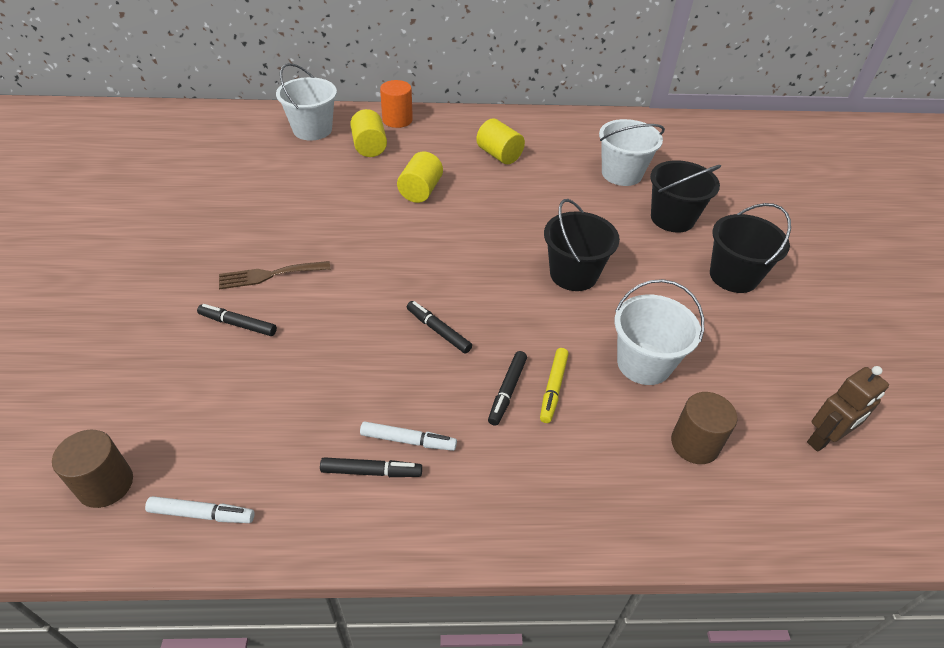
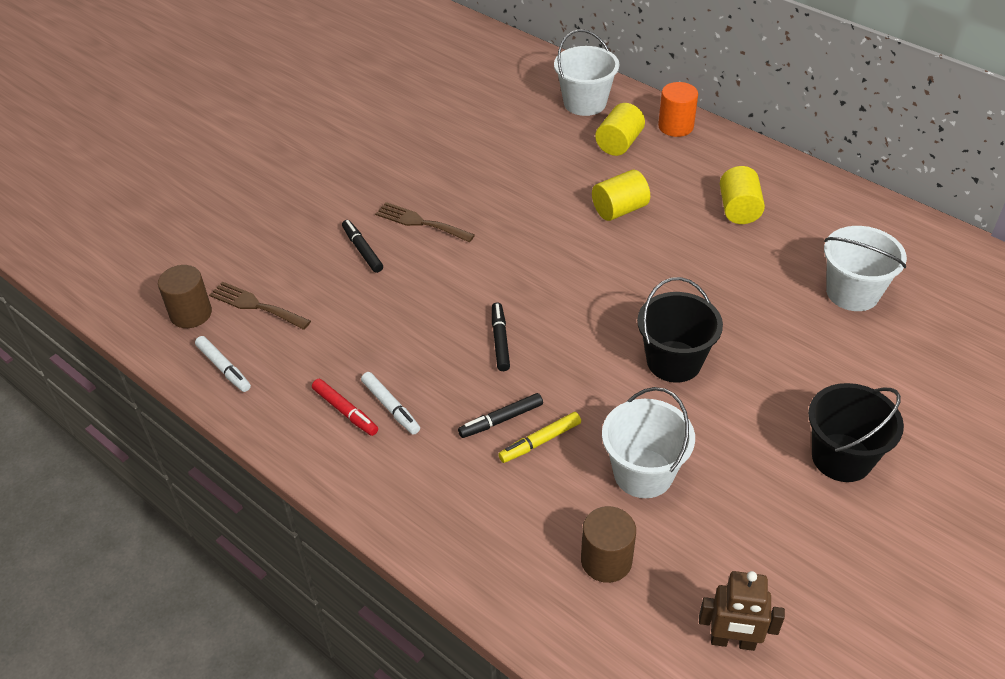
camera: 45 degrees right, 0 degrees up
(176, 433) = (256, 305): none -> brown fork
(371, 472) = (345, 411): black marker -> red marker
(672, 218) = (850, 366): black bucket -> none

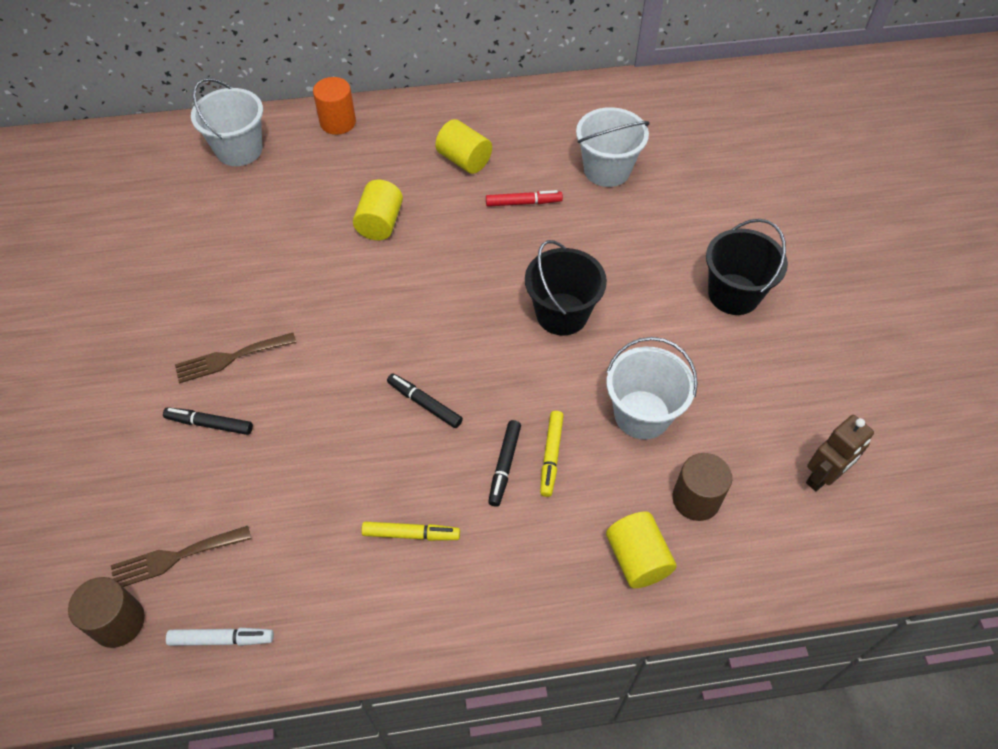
camera: 50 degrees left, 10 degrees up
(345, 411) = (379, 572): red marker -> red marker (523, 203)
(390, 407) = (411, 534): white marker -> yellow marker
(619, 143) = (311, 167): yellow cylinder -> yellow cylinder (637, 559)

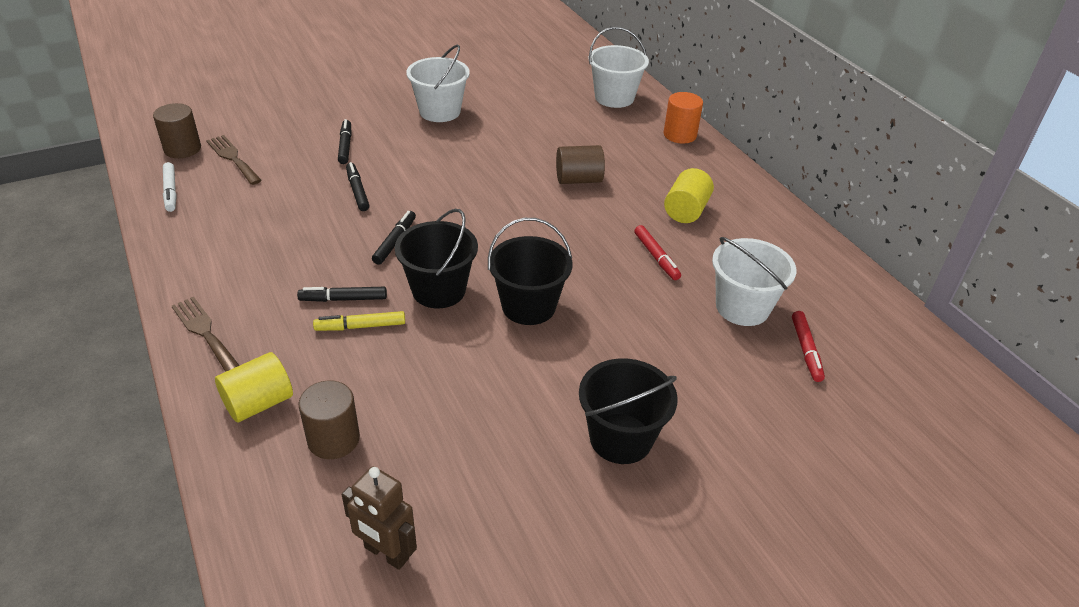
camera: 70 degrees right, 15 degrees down
(230, 358) = (407, 141): brown fork -> brown fork (205, 333)
(314, 425) = (357, 191): none -> black marker
(380, 223) = (578, 180): yellow cylinder -> brown cylinder
(411, 534) = (266, 259): yellow marker -> none
(517, 380) = (438, 290): none -> black bucket
(642, 414) = (426, 383): white bucket -> white bucket (439, 111)
(666, 151) = (806, 350): none -> red marker

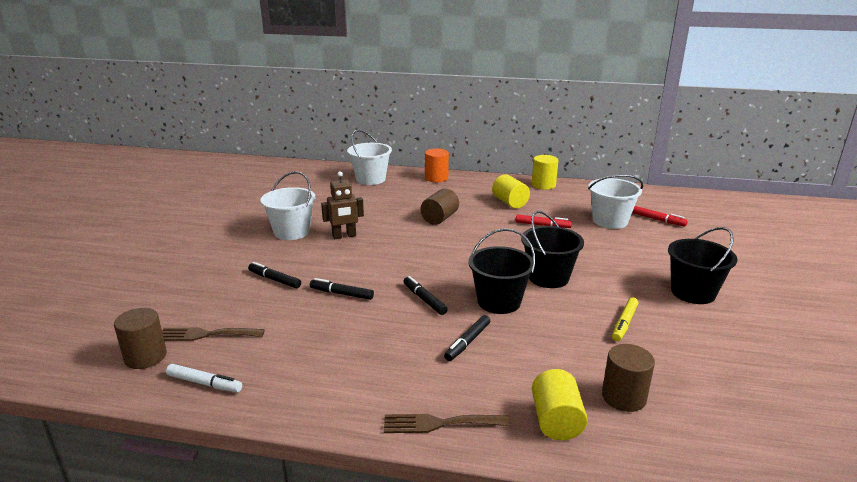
camera: 50 degrees left, 15 degrees down
(360, 326) = (507, 345): yellow marker -> yellow marker (624, 323)
(386, 553) = (752, 411): brown robot -> brown robot (344, 236)
(778, 217) = (543, 185): none -> yellow cylinder

